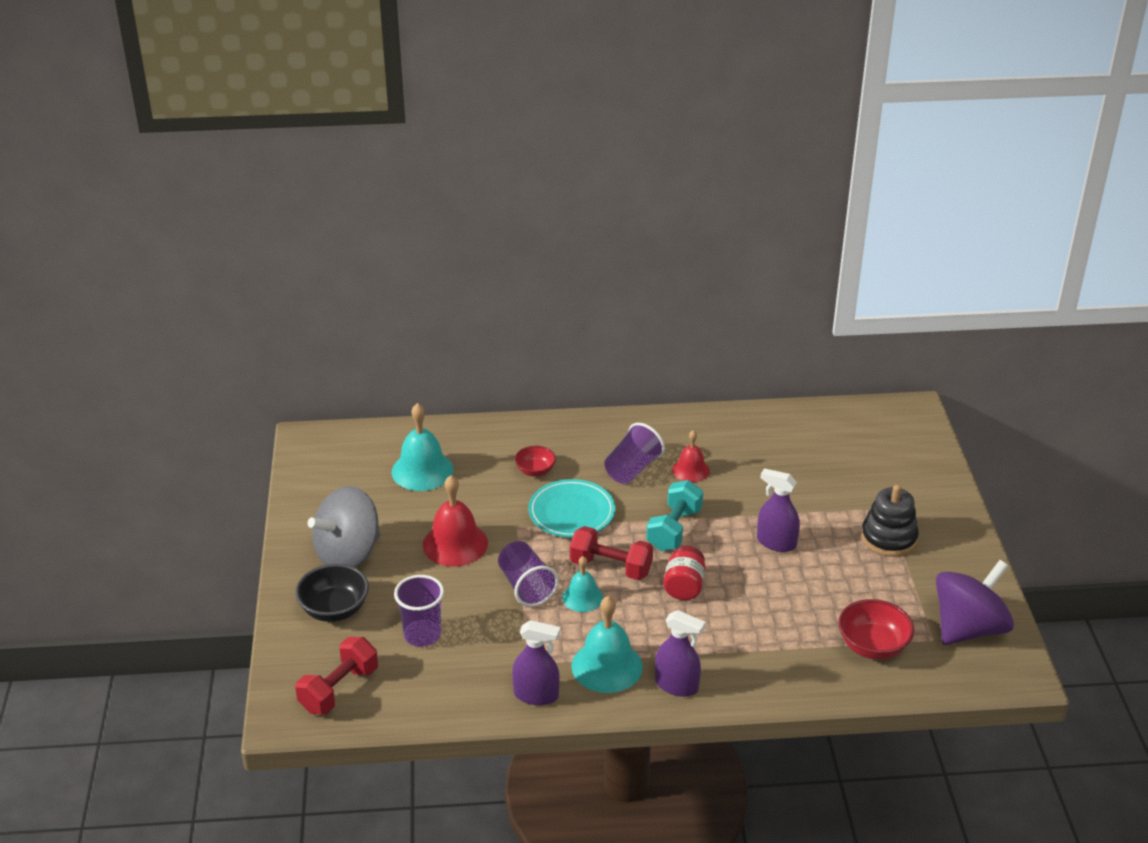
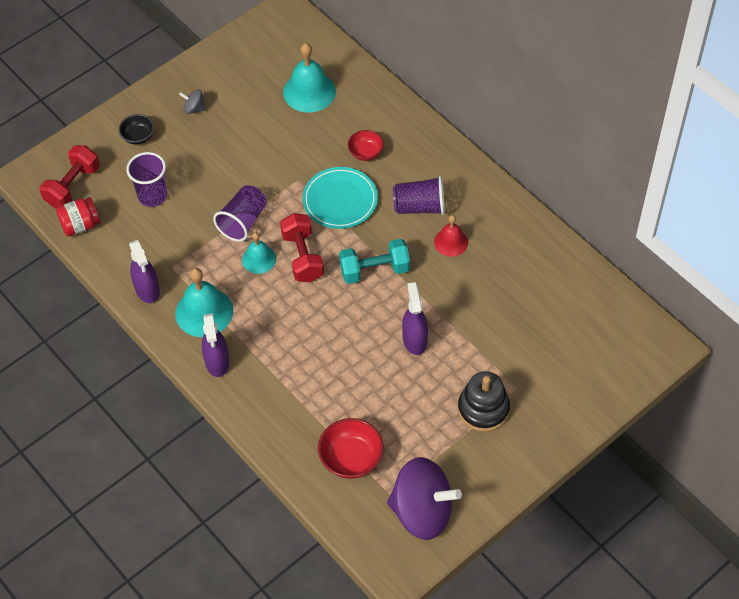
camera: 55 degrees right, 20 degrees up
(334, 609) = (138, 137): black bowl -> black bowl, size x0.63
(339, 689) = (73, 186): red dumbbell -> red dumbbell turned 60 degrees counterclockwise
(348, 554) = (194, 109): grey spinning top -> grey spinning top, size x0.41
(455, 544) = (252, 157): red bell -> none
(684, 587) = (318, 310): red jar -> red jar (80, 225)

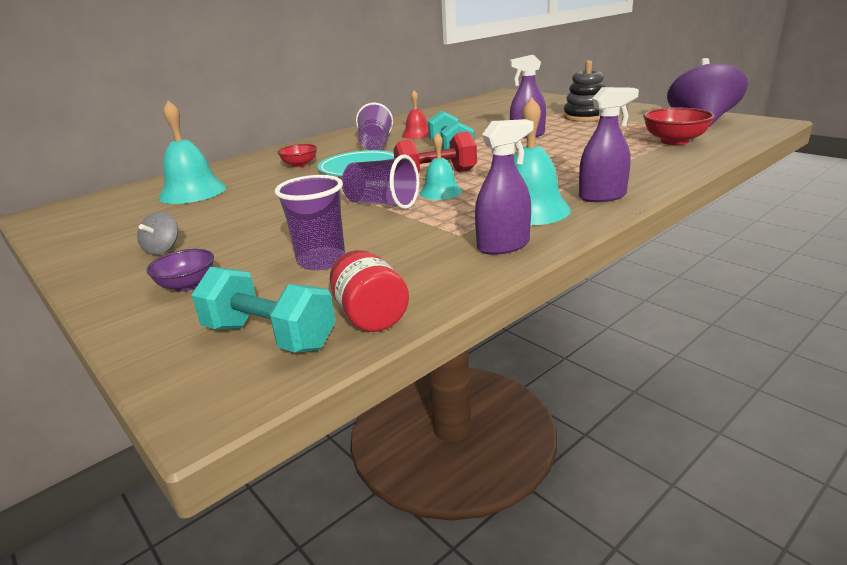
camera: 90 degrees left, 30 degrees down
(73, 186) = (269, 337): red dumbbell -> turquoise dumbbell
(138, 137) = (187, 285): black bowl -> purple bowl

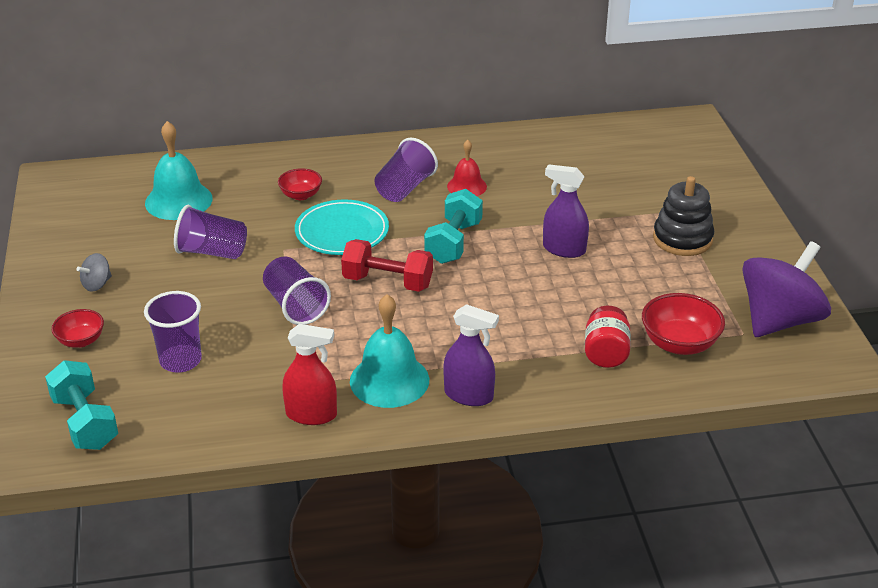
camera: 30 degrees right, 10 degrees up
(187, 285) = (81, 340): purple bowl -> red bowl
(262, 203) = (212, 252): none -> purple cup
(370, 316) = (153, 437): red jar -> red jar (606, 353)
(440, 192) = (358, 313): turquoise bell -> none
(503, 246) = (311, 414): purple spray bottle -> red spray bottle

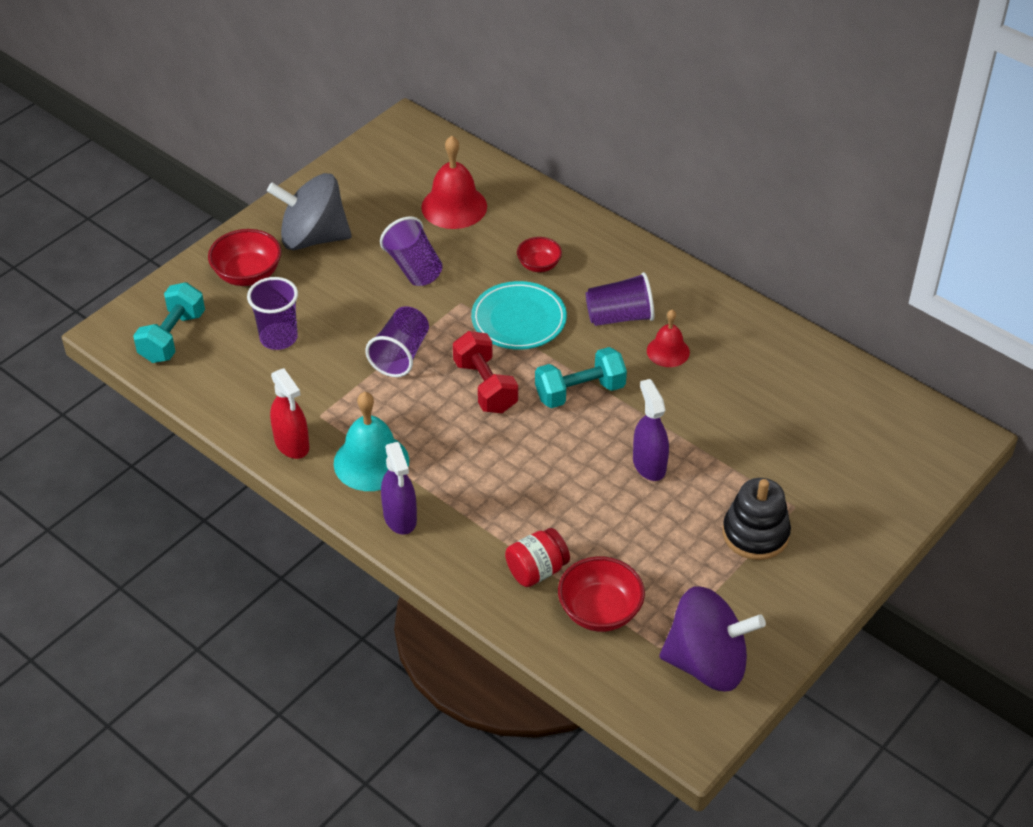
camera: 50 degrees right, 10 degrees up
(81, 340) = (248, 274): red bowl -> red bowl, size x1.60
(97, 284) = (313, 238): grey spinning top -> grey spinning top, size x2.42
(178, 200) = (454, 206): turquoise bell -> red bell

